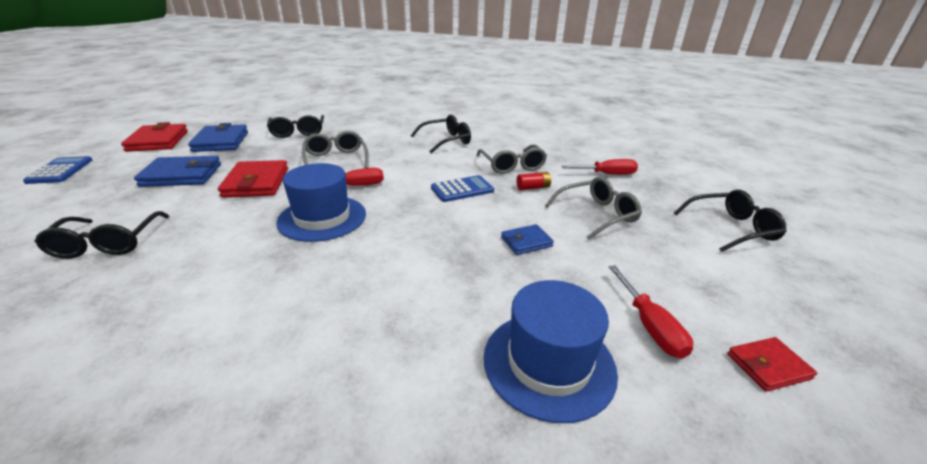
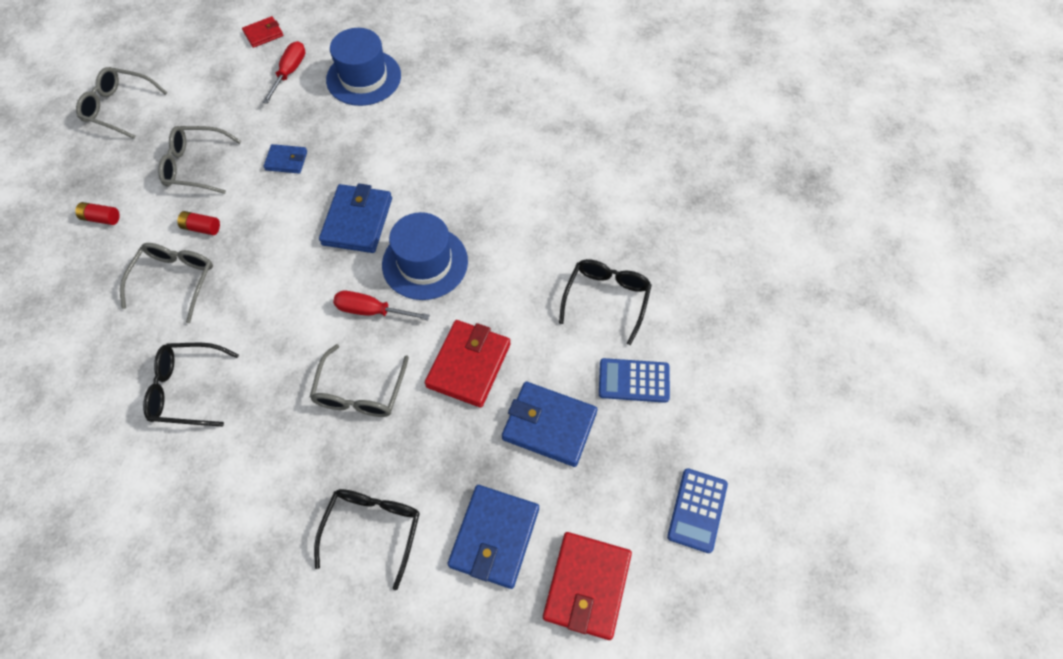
camera: 150 degrees left, 30 degrees up
(409, 224) = (357, 221): none -> blue wallet
(462, 189) = (270, 255): blue calculator -> blue calculator (634, 380)
(606, 174) = (101, 218): red screwdriver -> red battery
(730, 228) = (120, 108): black glasses -> grey glasses
(768, 366) = (263, 34): red wallet -> red wallet turned 45 degrees counterclockwise

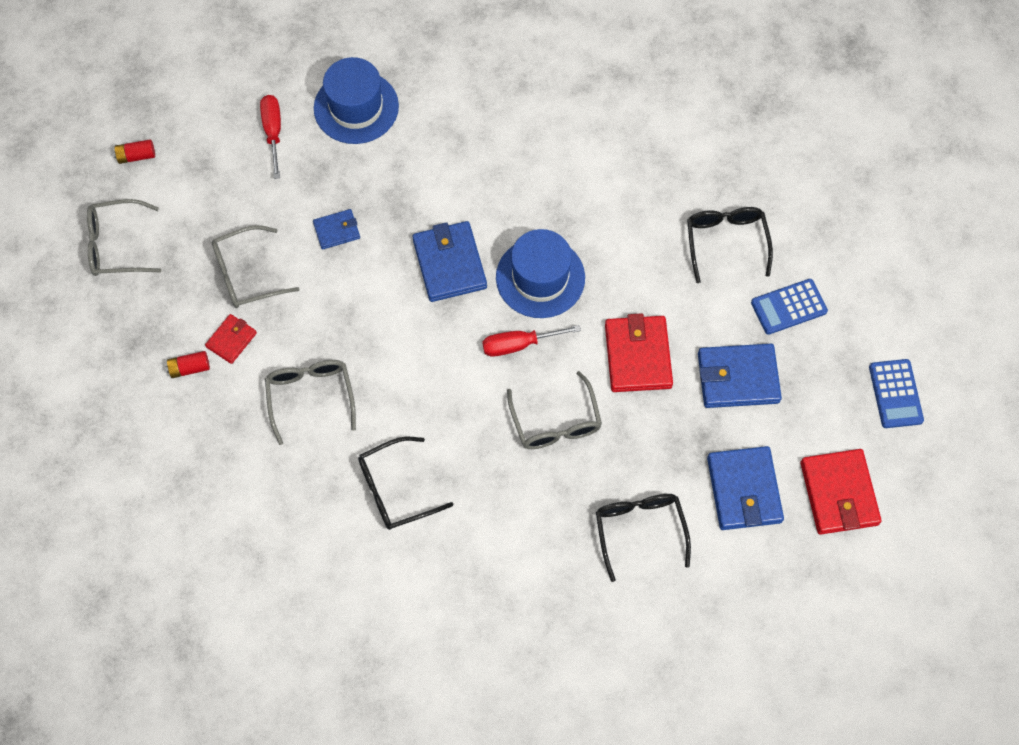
camera: 25 degrees left, 5 degrees up
(201, 228) = (299, 335): red battery -> red battery (136, 156)
(263, 34) = (213, 98): red wallet -> red wallet (231, 340)

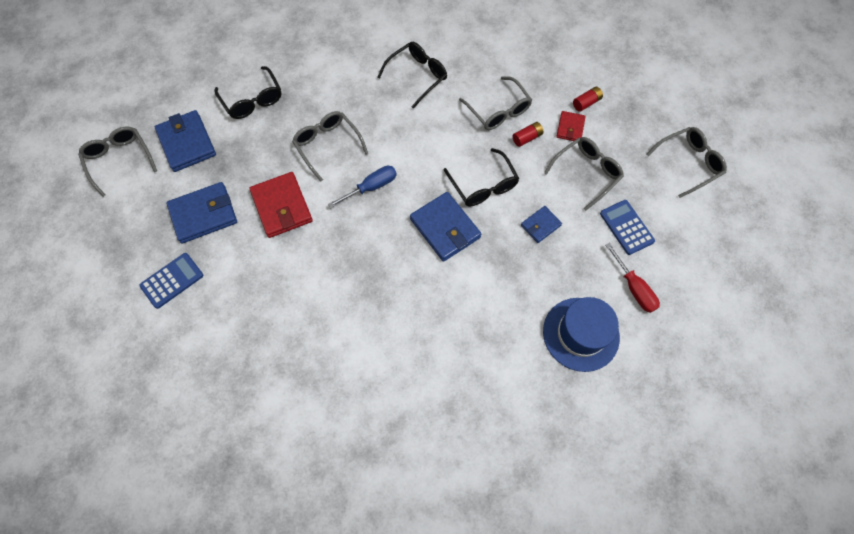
camera: 160 degrees right, 0 degrees up
(136, 156) = (722, 232): red battery -> red battery (527, 138)
(519, 344) = (371, 187): red screwdriver -> blue screwdriver
(540, 277) = (373, 240): blue hat -> none
(726, 242) = (232, 318): black glasses -> black glasses (483, 185)
(838, 493) = (119, 160): red wallet -> grey glasses
(895, 394) = (81, 240): blue calculator -> blue calculator (626, 227)

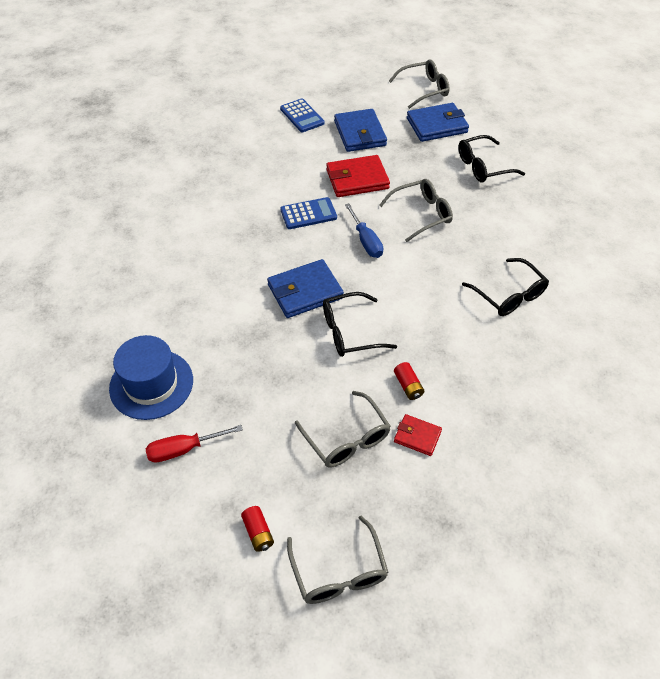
camera: 100 degrees right, 15 degrees down
(498, 110) = (452, 364): grey glasses -> none
(540, 225) = (287, 375): blue wallet -> none
(586, 103) = (456, 465): red battery -> red battery (258, 532)
(626, 227) = (262, 463): blue calculator -> blue calculator (308, 214)

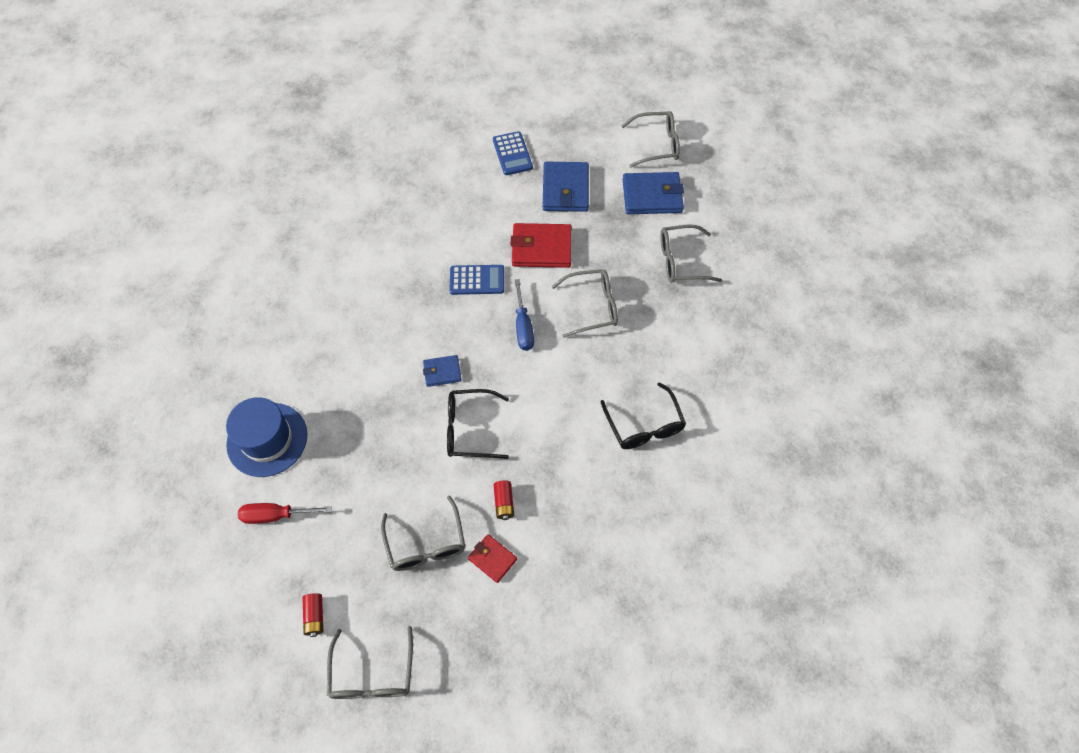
camera: 15 degrees right, 10 degrees up
(305, 291) = (442, 372): blue wallet -> blue wallet, size x0.55
(483, 166) = (681, 261): black glasses -> grey glasses

